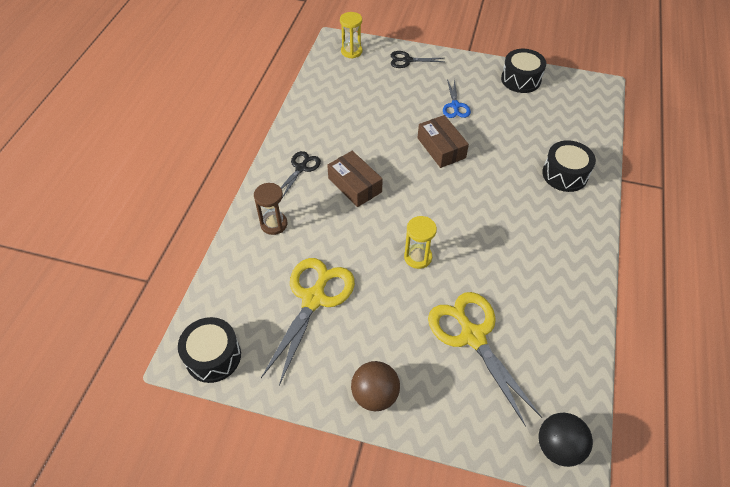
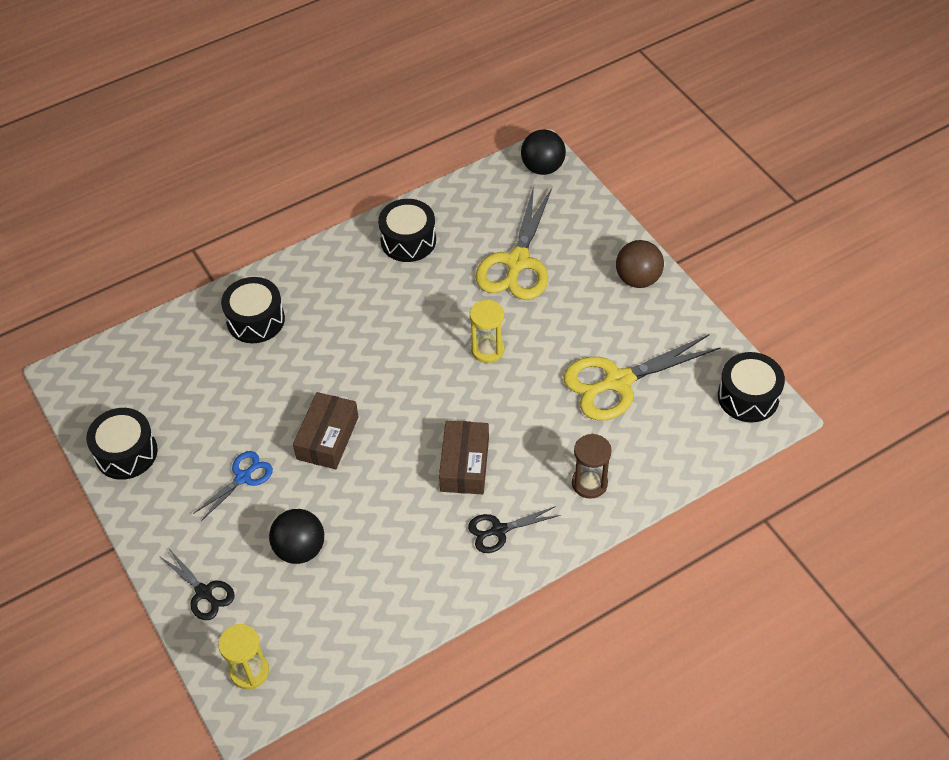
camera: 135 degrees left, 0 degrees up
(388, 99) = (300, 549): none -> black ball
(560, 292) = (408, 240): none -> black drum

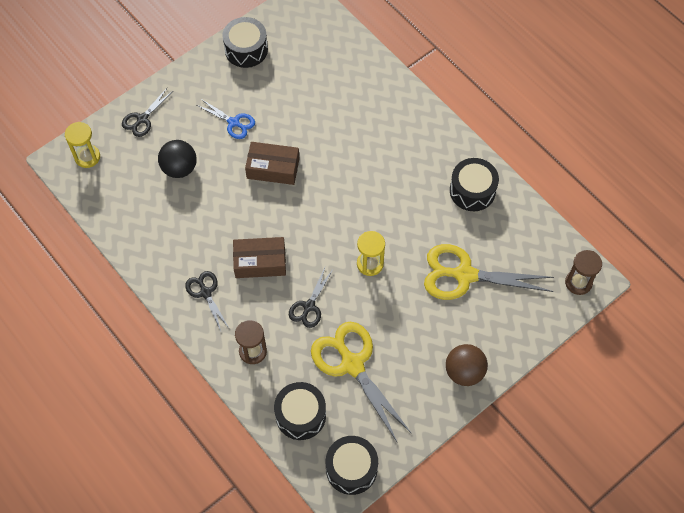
camera: 80 degrees right, 10 degrees up
(255, 320) = (373, 101): black drum -> black drum (300, 415)
(535, 418) = (309, 306): none -> black scissors
(542, 168) = (578, 282): black ball -> brown hourglass

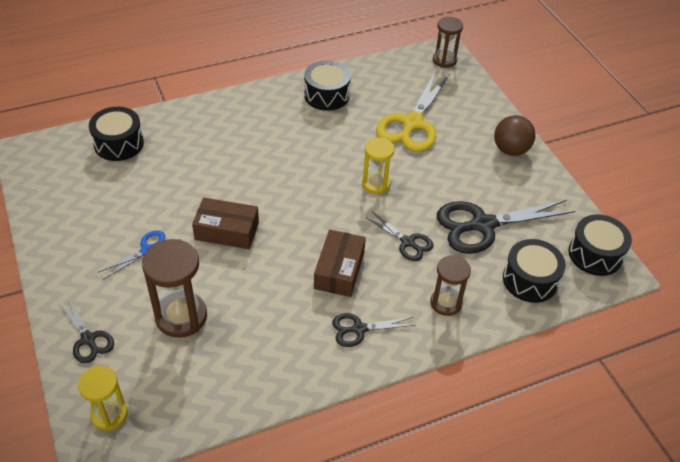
camera: 75 degrees left, 15 degrees down
(179, 168) = (181, 316): black ball -> brown hourglass
(246, 49) = (56, 216): black drum -> black drum (119, 143)
(273, 168) = (227, 231): brown box -> brown box turned 75 degrees clockwise
(352, 364) = (483, 225): yellow scissors -> black scissors

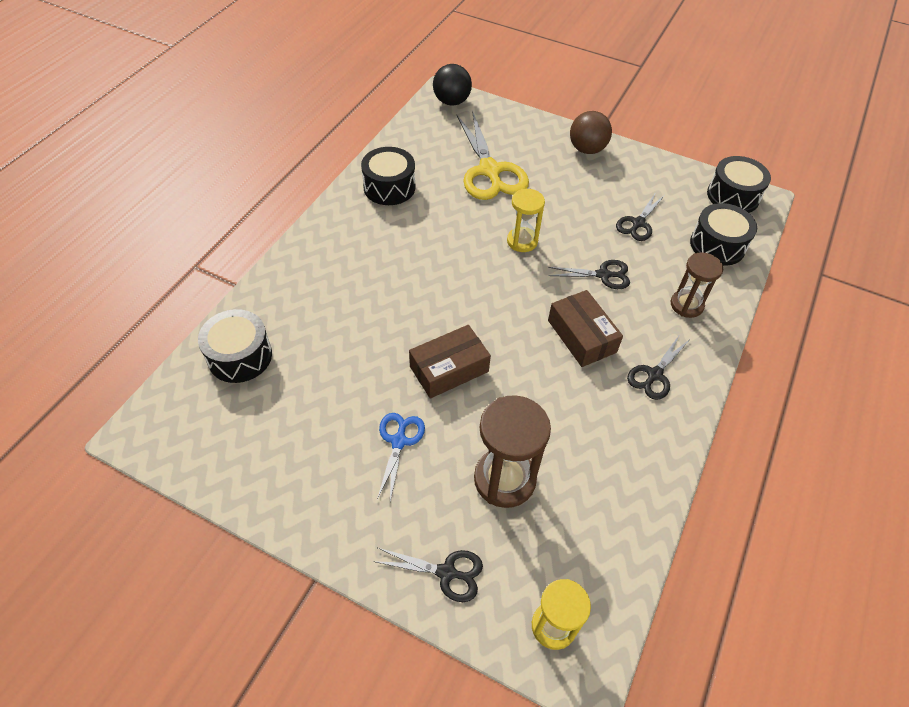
camera: 40 degrees left, 5 degrees up
(444, 60) = (451, 102): brown hourglass -> black ball
(483, 225) = (638, 223): black scissors -> black scissors, size x0.53

